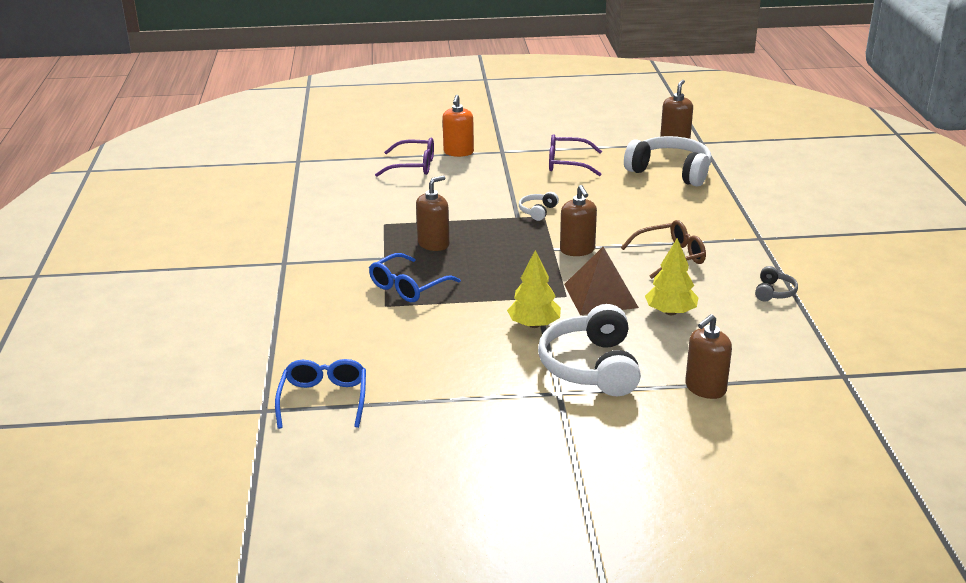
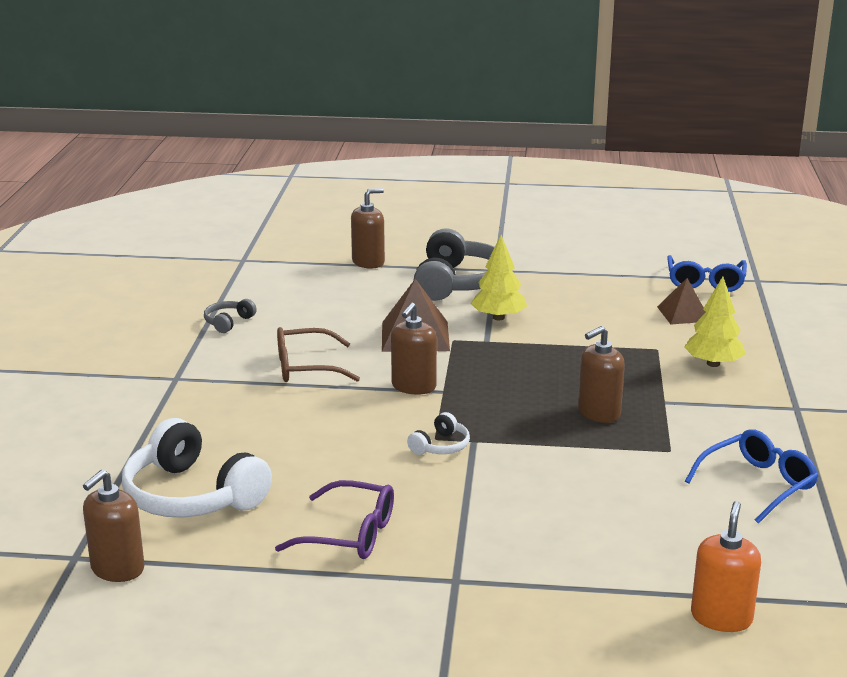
camera: 170 degrees left, 5 degrees down
(355, 350) = (683, 313): none -> brown pyramid
(408, 287) = (631, 365): blue glasses -> blue glasses (757, 484)
(413, 166) = (628, 562): purple glasses -> none
(458, 152) = (539, 589): orange soap dispenser -> orange soap dispenser (721, 617)
(577, 250) = (413, 386): brown soap dispenser -> brown soap dispenser turned 150 degrees counterclockwise
(591, 367) = (458, 283): white headphones -> grey headphones
(670, 312) = (352, 315): yellow tree -> yellow tree (713, 364)

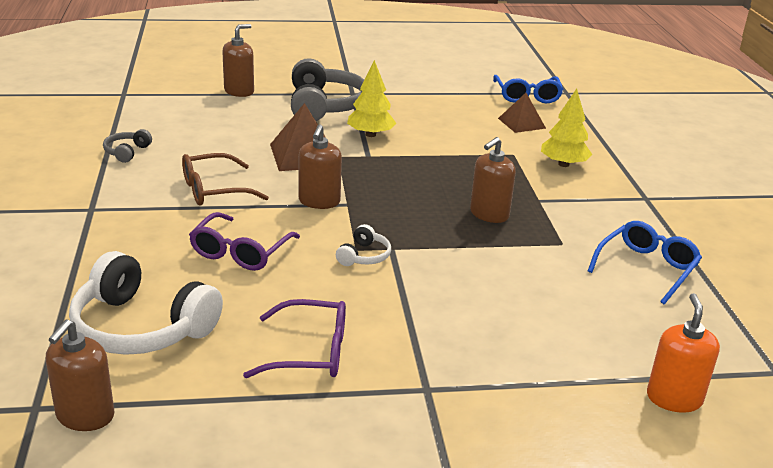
camera: 15 degrees left, 5 degrees up
(312, 432) = (240, 252): none -> purple glasses

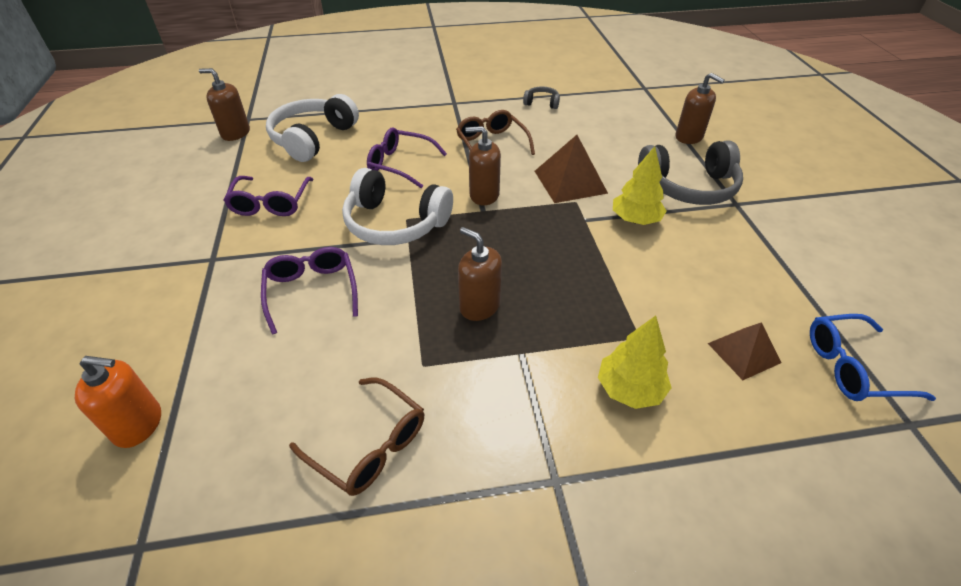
camera: 90 degrees right, 15 degrees up
(364, 256) = (395, 223): white headphones -> white headphones, size x2.19
(479, 306) = (312, 291): none -> purple glasses
(646, 268) = (369, 445): blue glasses -> brown glasses

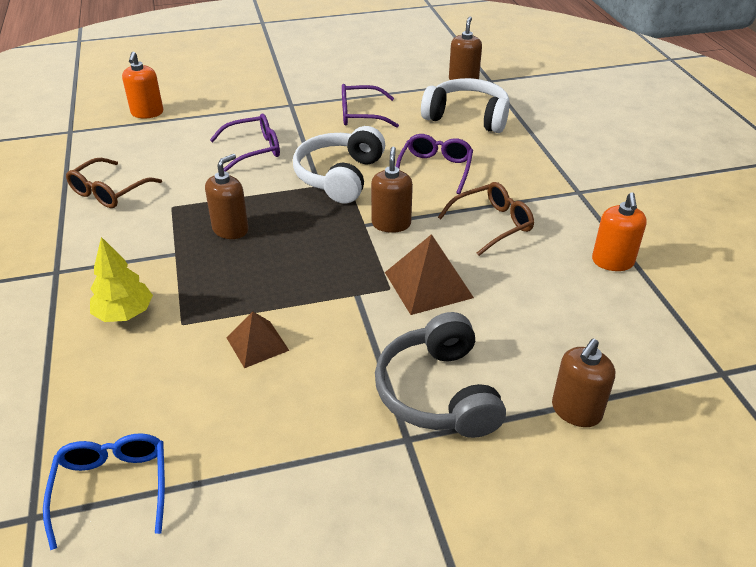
camera: 85 degrees right, 5 degrees down
(542, 103) = (612, 261): grey headphones -> orange soap dispenser
(635, 220) = (360, 335): yellow tree -> none
(744, 353) = (149, 398): brown pyramid -> brown pyramid (257, 344)

